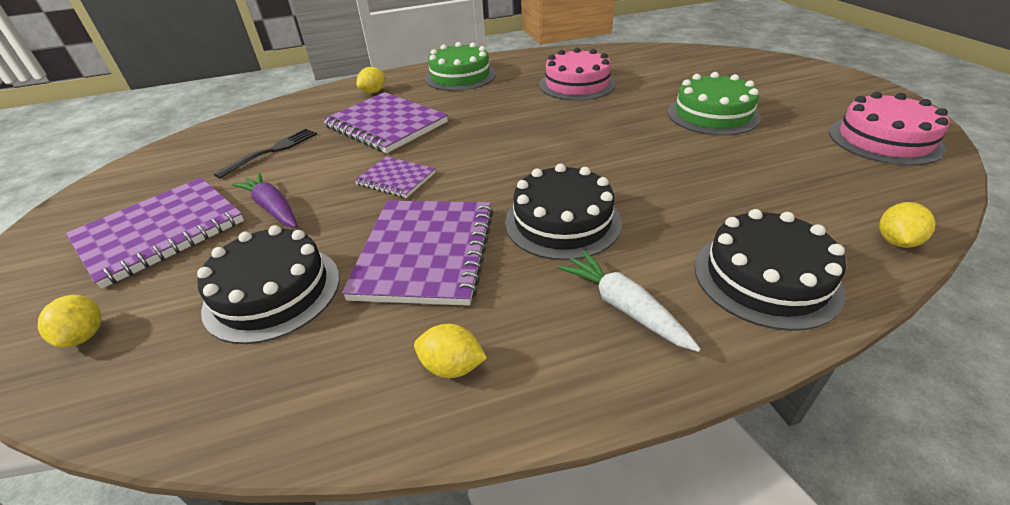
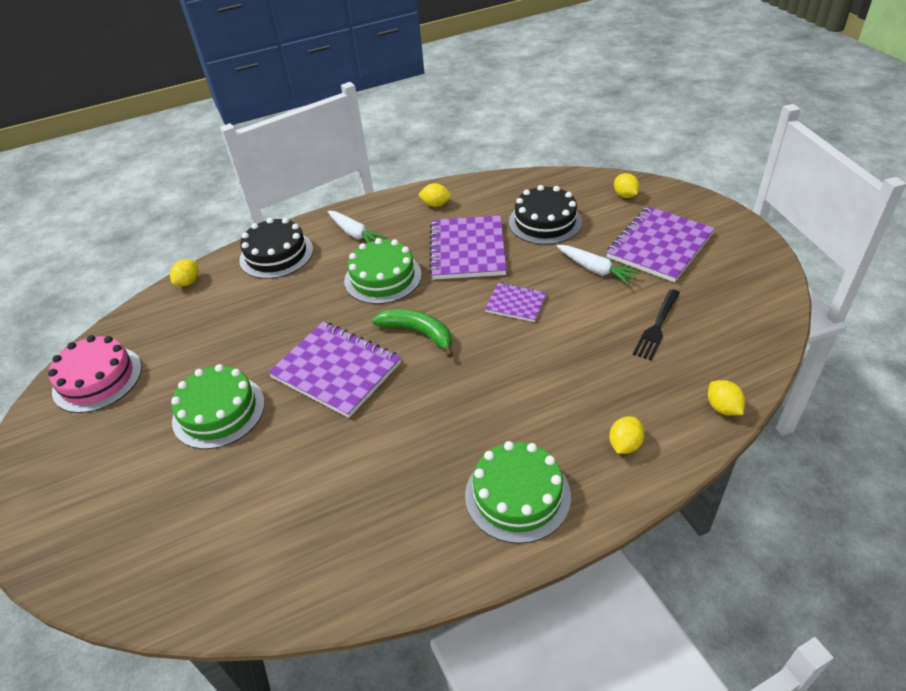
camera: 175 degrees right, 5 degrees up
(273, 208) = (595, 270): purple carrot -> white carrot
(286, 104) = (722, 408): none -> yellow lemon
(386, 125) = (565, 374): purple notebook -> purple notebook (336, 370)
(516, 159) = (418, 333): none -> green banana
(562, 221) = (383, 277): black cake -> green cake
(577, 84) = (351, 475): pink cake -> none

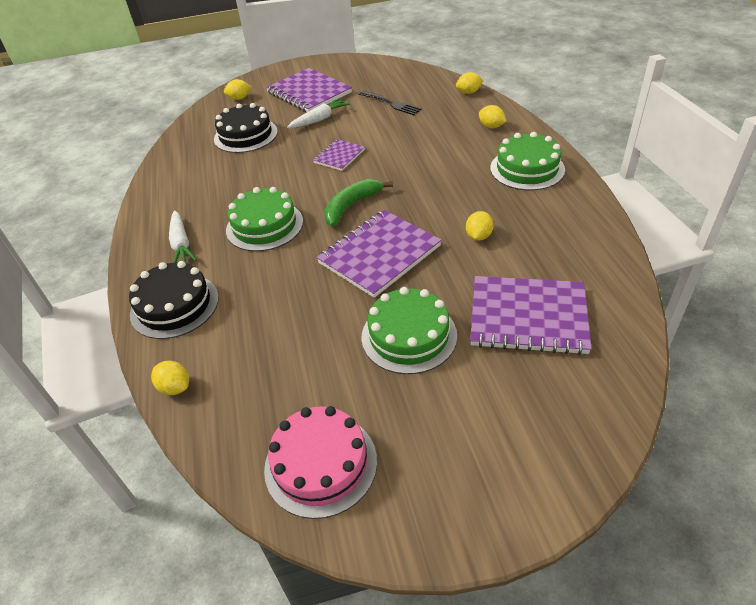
camera: 80 degrees left, 0 degrees up
(355, 234) = (181, 244): white carrot -> white carrot turned 105 degrees clockwise
(436, 204) = (173, 190): yellow lemon -> yellow lemon (478, 236)
(467, 250) = (256, 175): purple notebook -> purple notebook (528, 317)

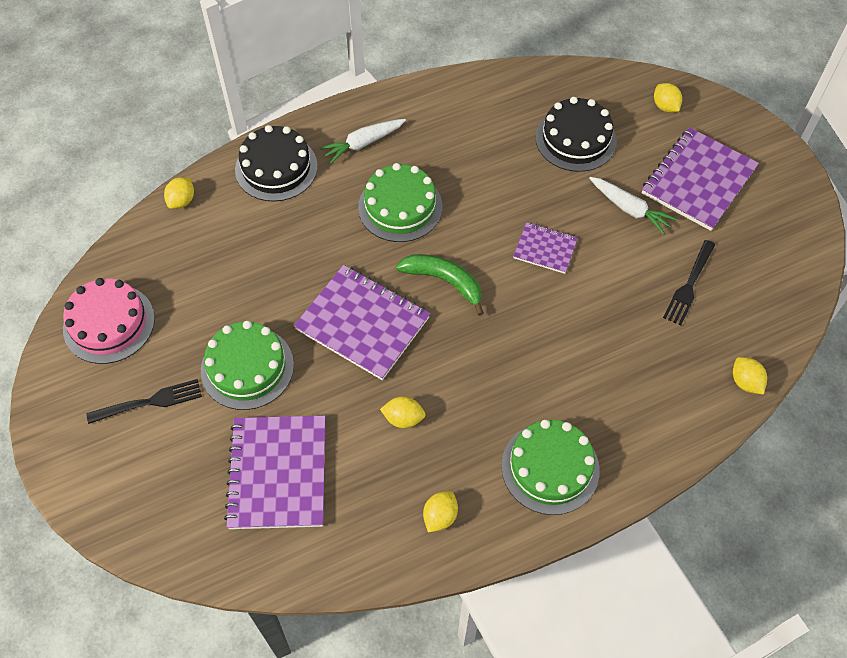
camera: 75 degrees right, 15 degrees up
(437, 422) = (149, 402): none -> black fork
(491, 126) = (650, 418): yellow lemon -> yellow lemon (440, 516)

